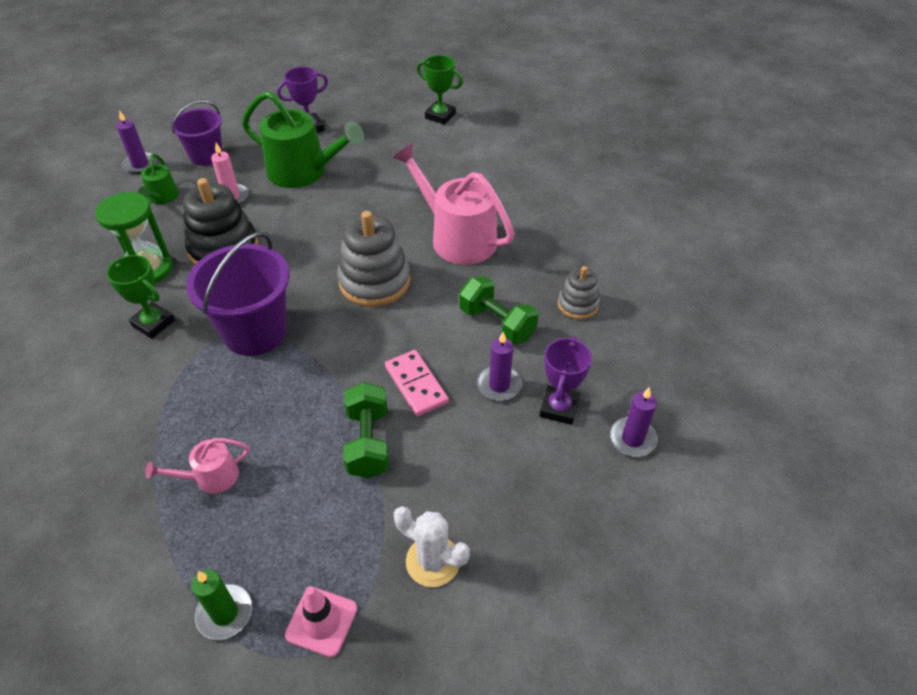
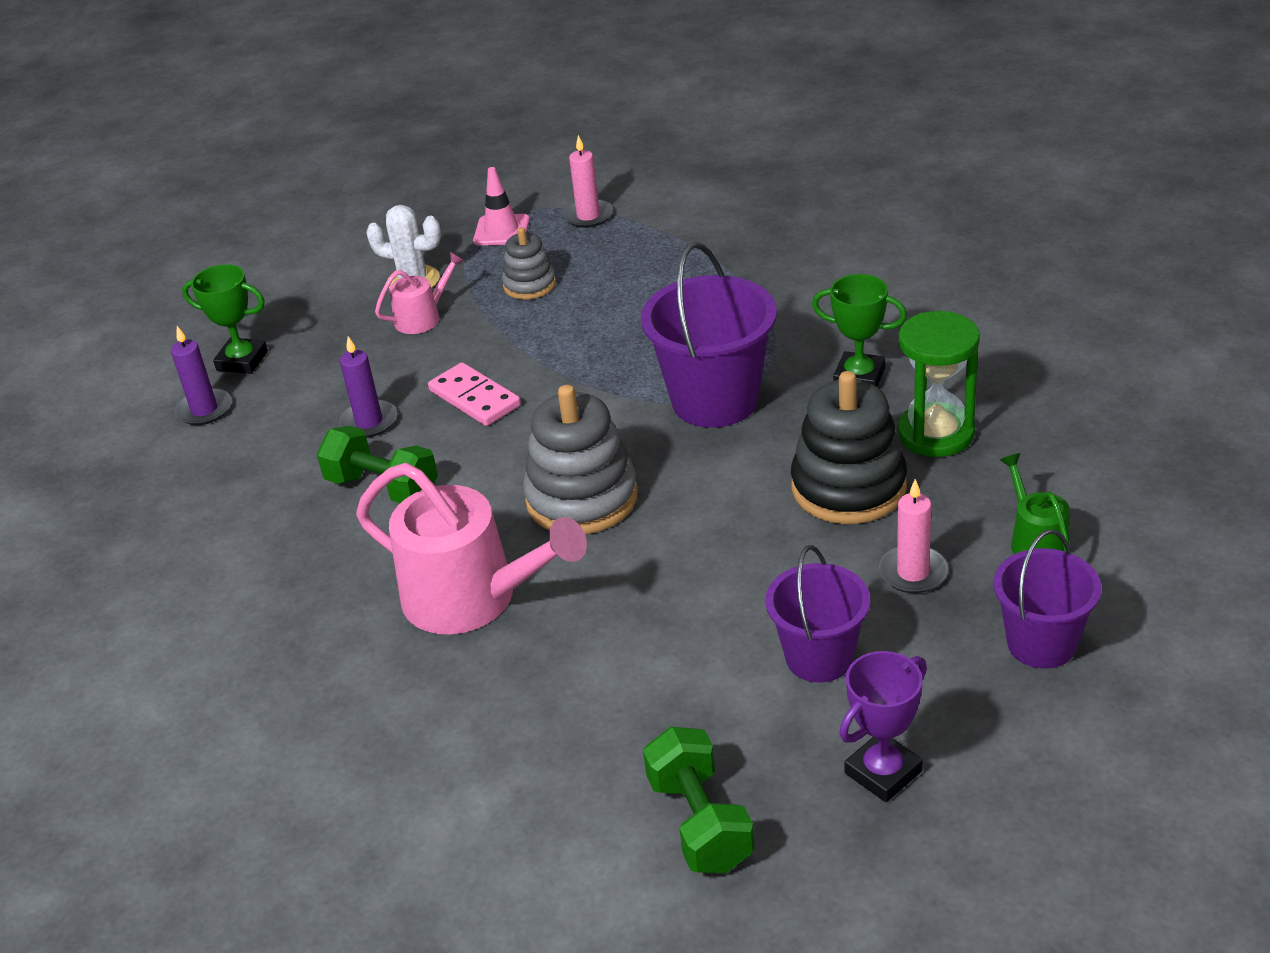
camera: 170 degrees right, 10 degrees down
(140, 164) = (1148, 592): purple candle -> none
(211, 477) = (665, 279): pink watering can -> pink watering can (422, 318)
(225, 613) = (588, 216): green candle -> pink candle
(303, 171) = (819, 657): green watering can -> purple bucket
(368, 442) = (511, 339): green dumbbell -> green dumbbell (700, 823)
(440, 116) = (595, 894): green trophy -> green trophy (242, 361)
(559, 408) = (292, 417): purple trophy -> none
(578, 304) = (263, 540): grey stacking toy -> grey stacking toy (529, 285)

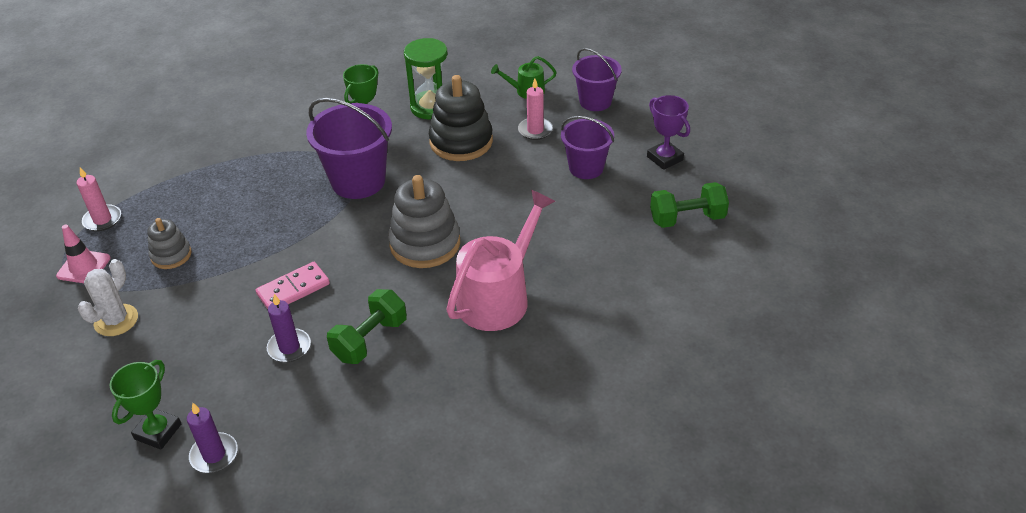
camera: 85 degrees left, 5 degrees up
(422, 318) = (173, 315): pink watering can -> none

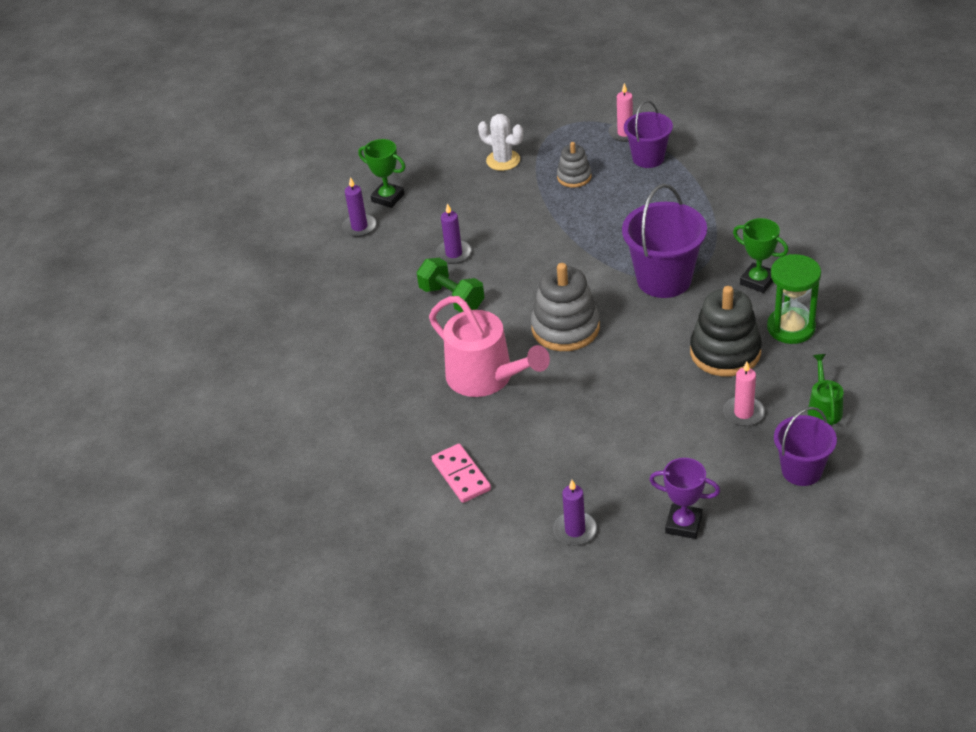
camera: 100 degrees right, 0 degrees up
(84, 267) = (567, 134): pink traffic cone -> none
(293, 289) = (520, 250): pink domino -> pink domino (461, 475)
(586, 168) = (671, 452): purple bucket -> purple bucket (648, 158)
(665, 158) = (683, 524): purple trophy -> purple trophy turned 45 degrees clockwise
(687, 219) = (575, 530): green dumbbell -> purple candle

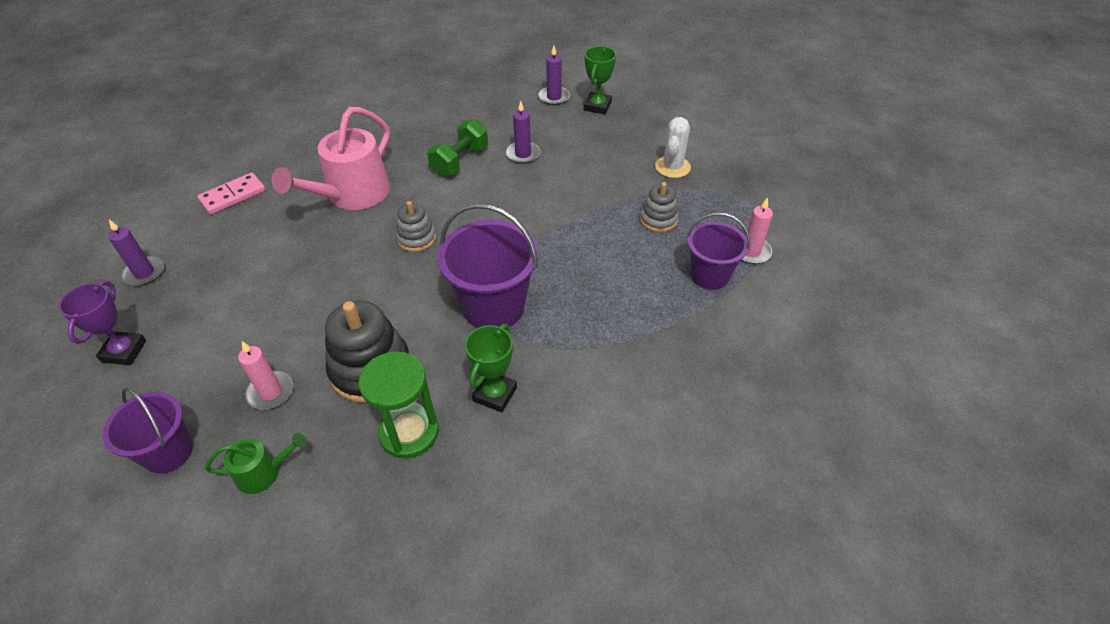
camera: 75 degrees right, 5 degrees up
(565, 328) = (416, 238): grey stacking toy -> grey stacking toy, size x0.56

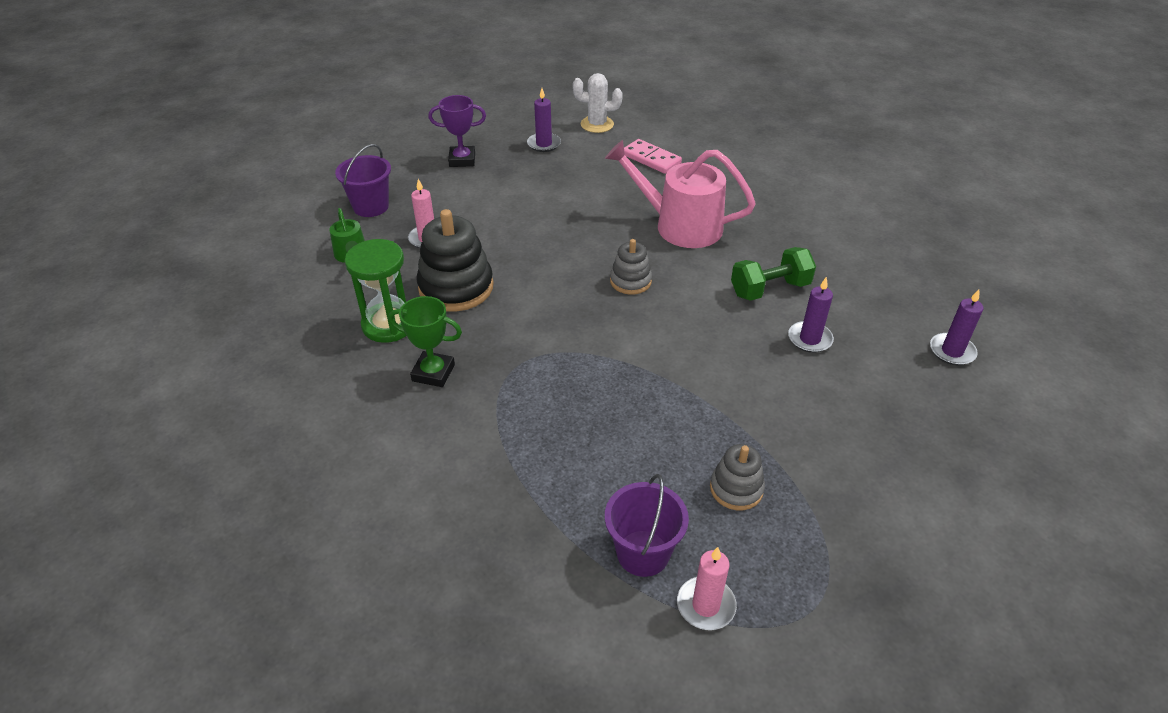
camera: 80 degrees right, 5 degrees down
(460, 161) = (770, 289): green dumbbell -> green dumbbell turned 45 degrees counterclockwise
(493, 307) = (546, 354): purple bucket -> none
(597, 106) = (960, 399): green trophy -> none
(672, 167) = (860, 499): white cactus -> white cactus (597, 124)

